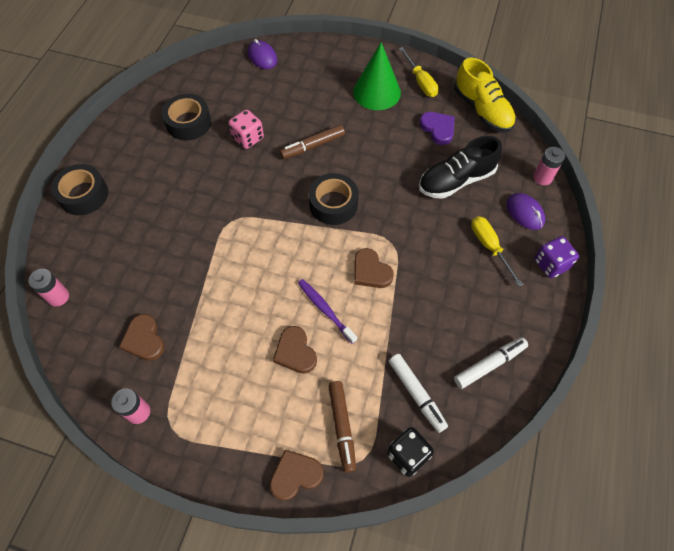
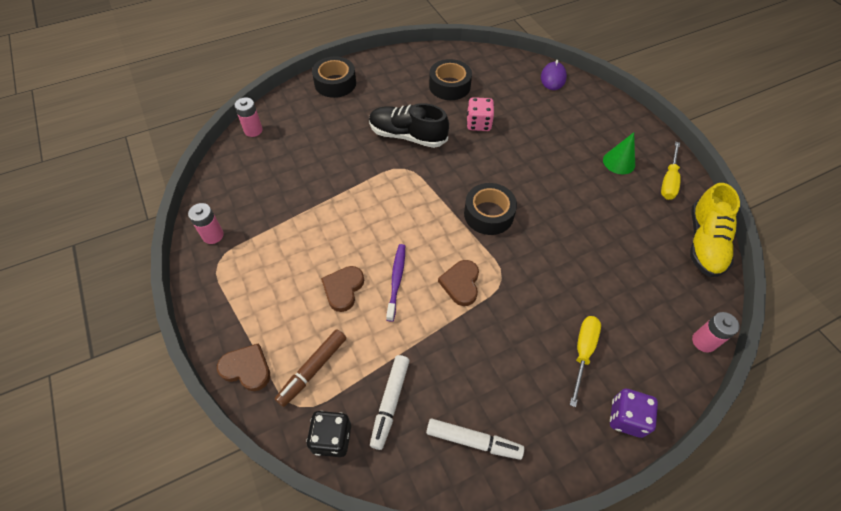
camera: 45 degrees right, 5 degrees down
(144, 339) = (266, 196): brown heart -> none
(313, 146) = (520, 163): brown marker -> none
(376, 92) = (619, 162): green cone -> green cone, size x0.63
(438, 129) = (643, 227): purple heart -> none
(456, 180) = (613, 277): black shoe -> black shoe (407, 136)
(525, 213) = (650, 355): purple mouse -> none

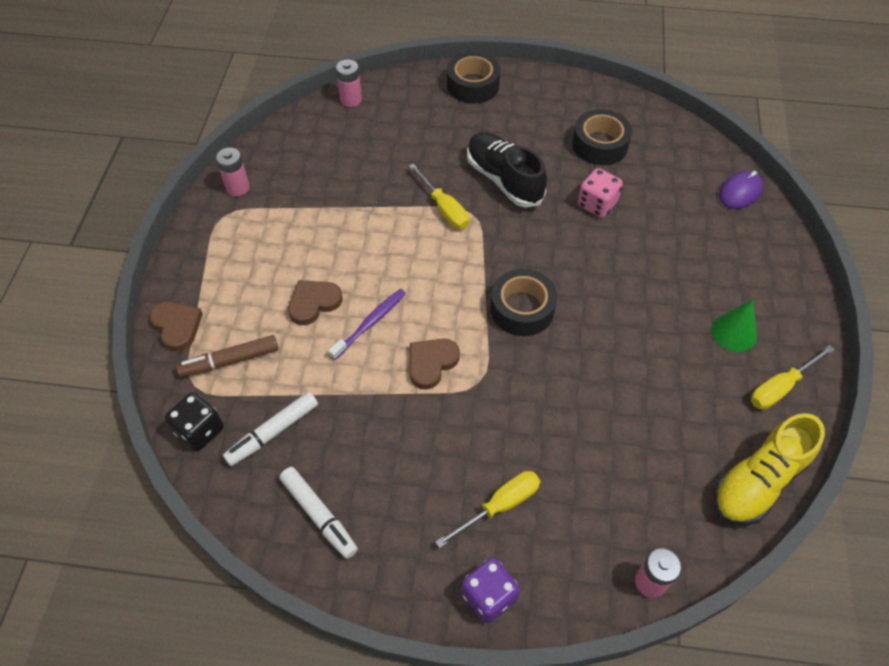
camera: 35 degrees right, 0 degrees up
(383, 174) = (444, 208): none -> yellow screwdriver

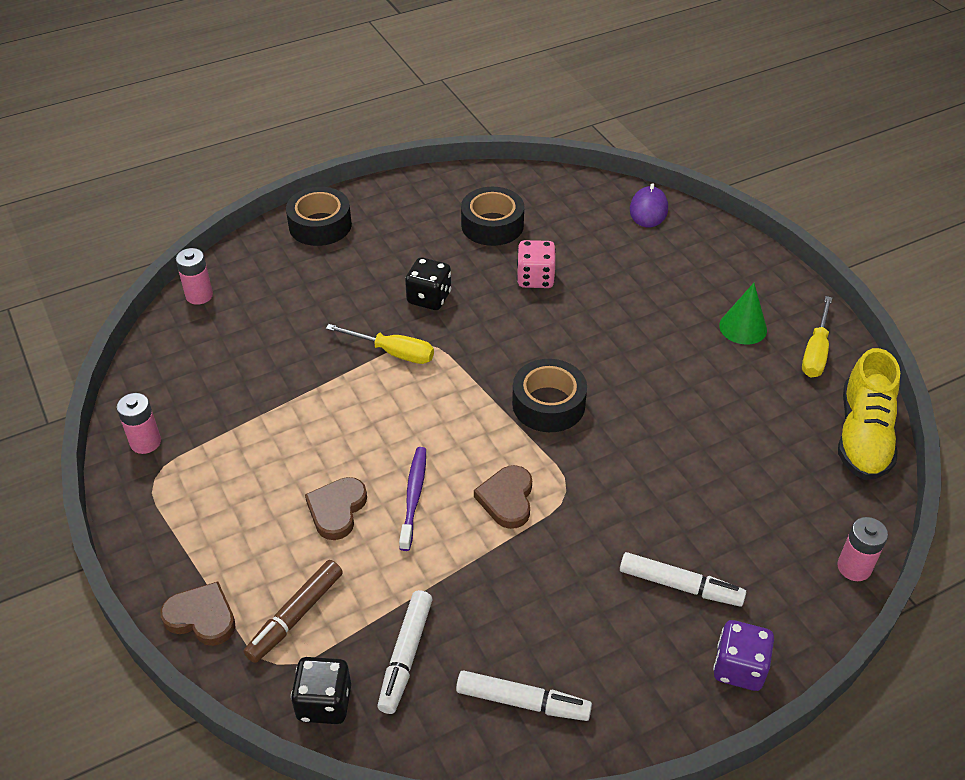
camera: 35 degrees left, 10 degrees down
(499, 506) = (680, 585): yellow screwdriver -> white marker
(504, 180) = (429, 298): black shoe -> black dice

